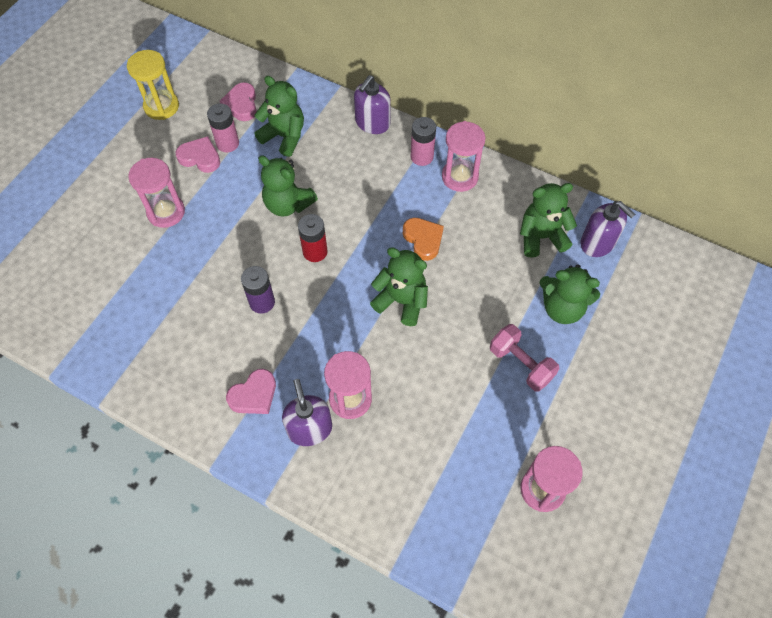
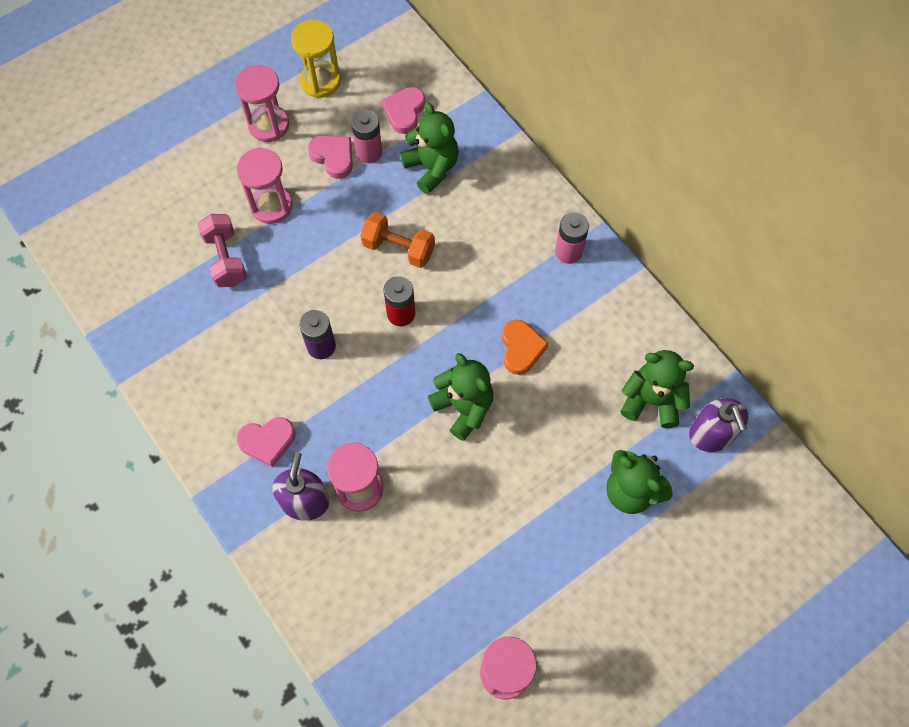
camera: 25 degrees right, 5 degrees up
(288, 204) = (398, 248): green teddy bear -> orange dumbbell
(372, 123) = (534, 189): purple soap dispenser -> none
(460, 177) = (598, 292): pink hourglass -> pink hourglass (268, 125)
(521, 364) = (553, 532): pink dumbbell -> pink dumbbell (225, 259)

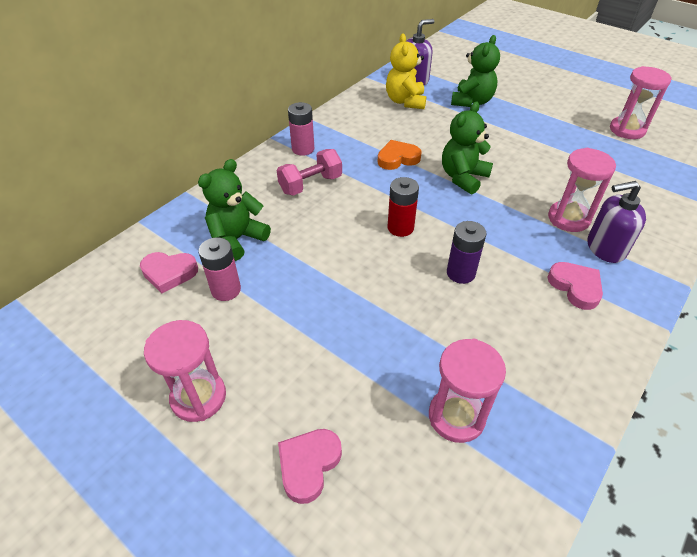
camera: 105 degrees left, 20 degrees down
(225, 259) = (401, 385): pink dumbbell -> pink dumbbell (310, 184)
(271, 206) = (316, 359): pink hourglass -> pink hourglass (456, 416)
(320, 81) = (126, 359): yellow hourglass -> none
(333, 157) = (237, 319): pink heart -> pink heart (308, 465)
(398, 248) = (334, 243): orange dumbbell -> none
(651, 400) = (405, 101): green teddy bear -> yellow teddy bear

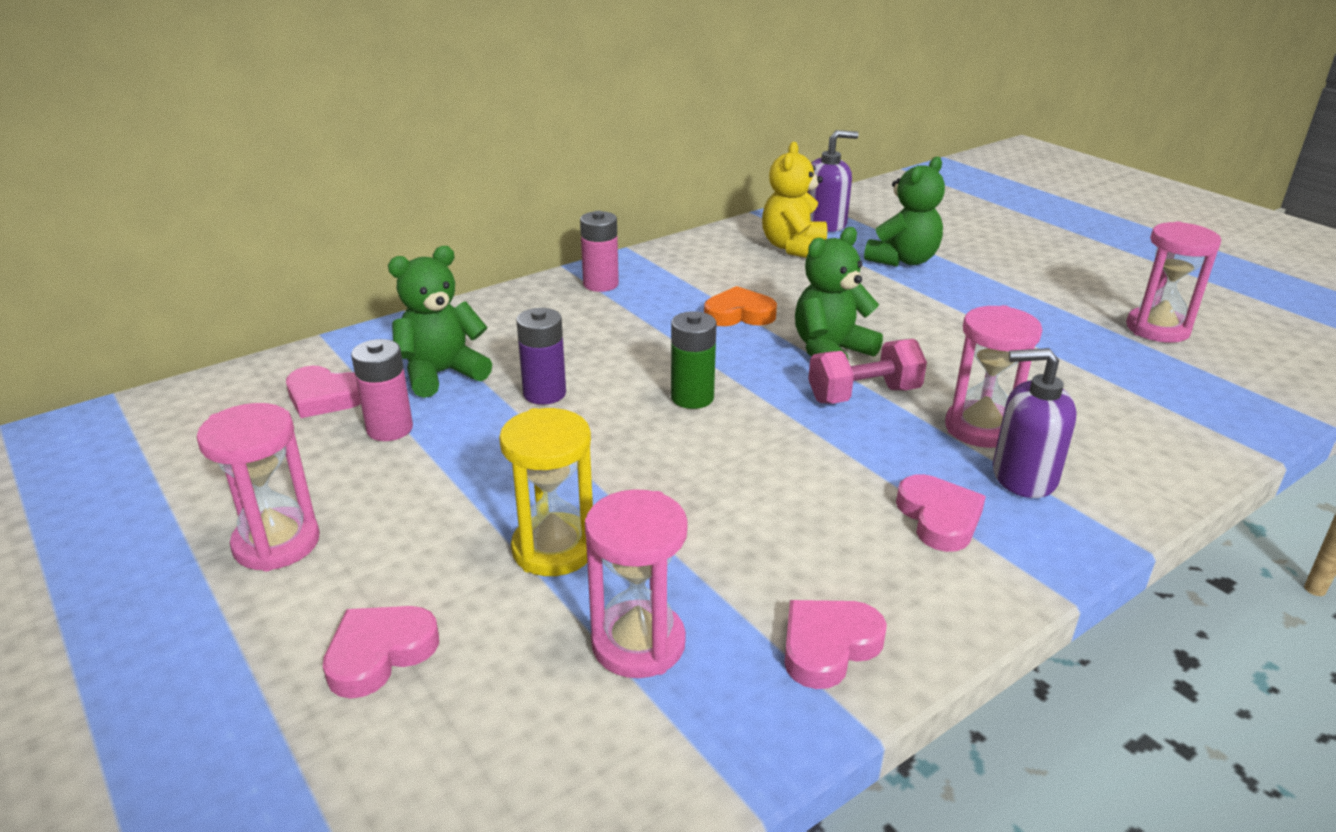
camera: 15 degrees right, 15 degrees down
(310, 184) = (586, 327): pink dumbbell -> pink dumbbell (863, 395)
(374, 360) = (554, 549): none -> yellow hourglass
(400, 228) = (692, 397): red battery -> green battery
(460, 273) = (754, 468): purple battery -> purple battery (544, 393)
(559, 391) = (828, 646): none -> pink heart

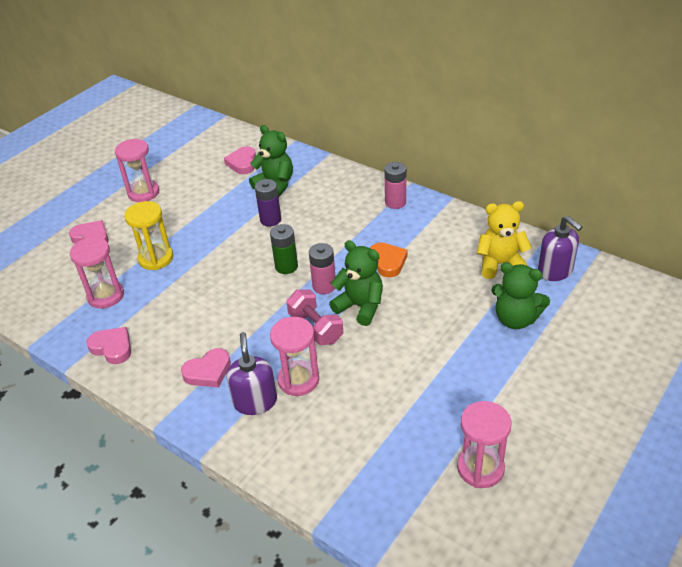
camera: 75 degrees right, 10 degrees up
(390, 429) = (225, 188): pink battery -> pink battery (324, 286)

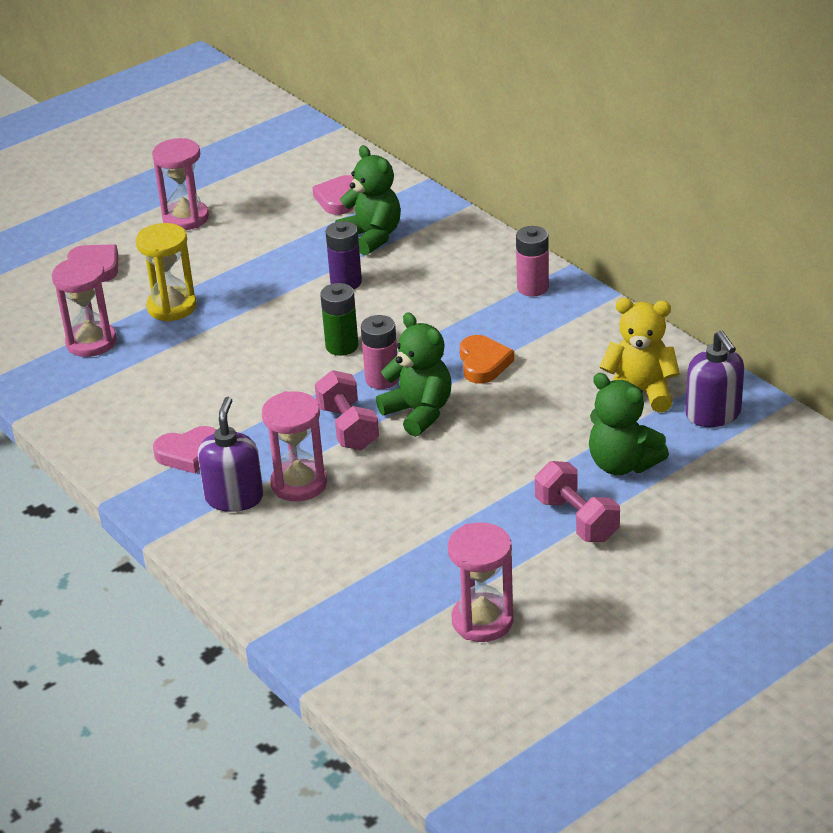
camera: 15 degrees right, 5 degrees down
(112, 347) = (79, 405): pink heart -> none
(506, 369) = (576, 519): none -> pink dumbbell

